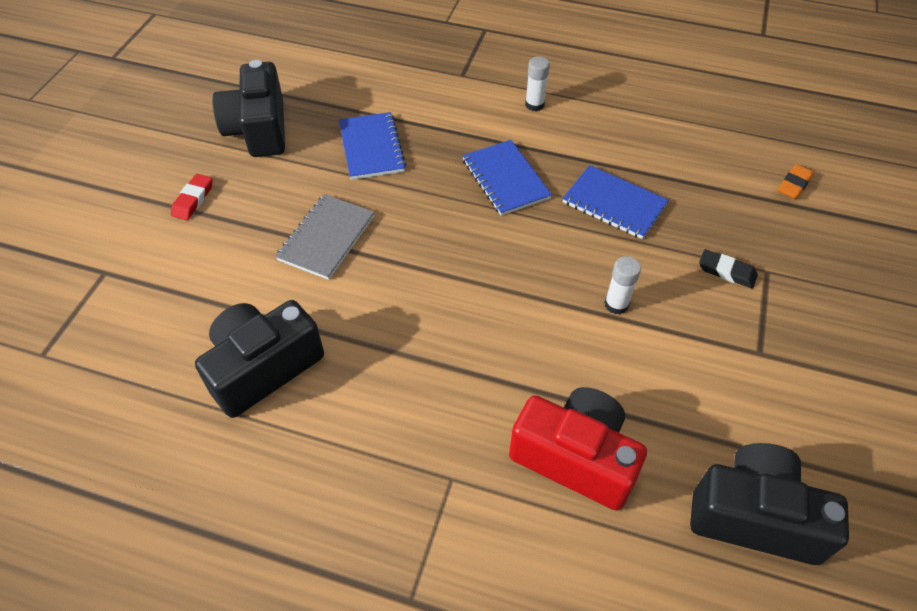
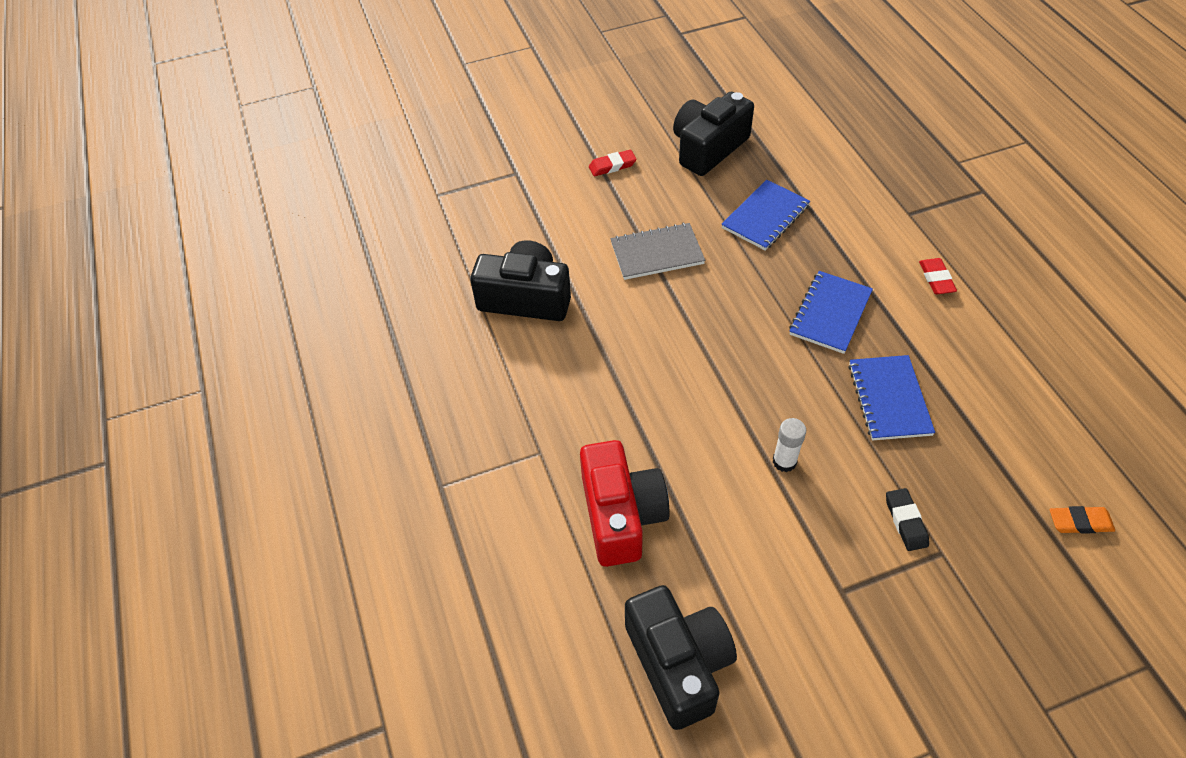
camera: 55 degrees right, 0 degrees up
(534, 105) = (936, 279): white glue stick -> red eraser

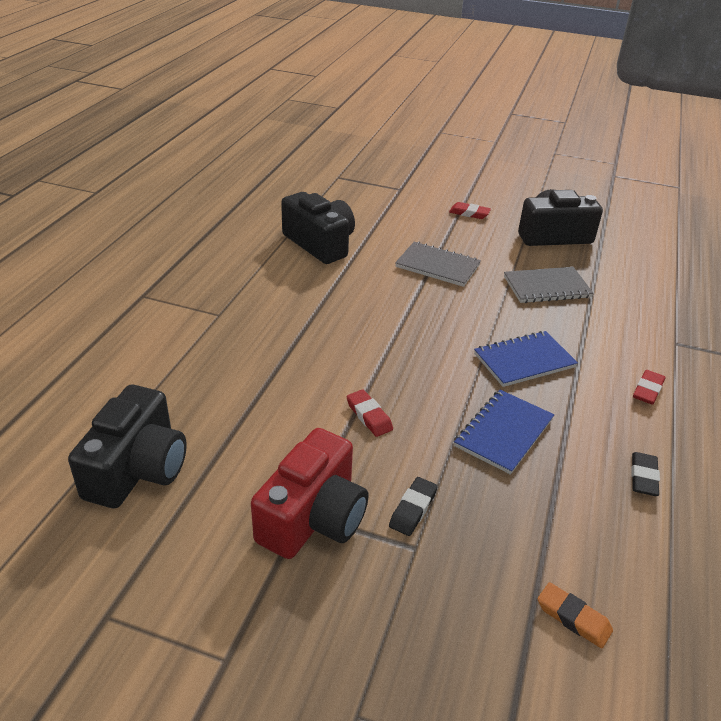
camera: 35 degrees right, 15 degrees down
(621, 515) = (219, 373): red camera -> red camera (313, 517)
(765, 217) = (546, 287): blue notebook -> grey notebook
(784, 461) = (369, 416): white glue stick -> red eraser
(1008, 366) = (643, 477): none -> black eraser

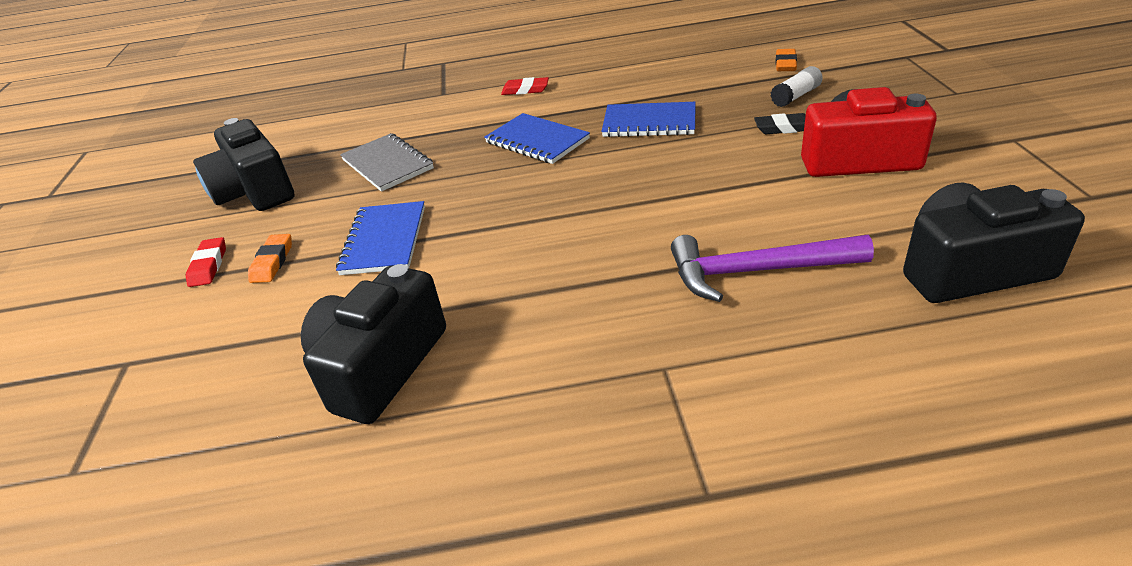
camera: 110 degrees left, 0 degrees up
(247, 380) = (756, 271): none -> purple hammer
(369, 416) = (710, 181): red eraser -> none
(437, 266) = (384, 240): grey notebook -> blue notebook
(452, 230) = (272, 262): none -> orange eraser
(474, 564) = (795, 96): none -> white glue stick
(643, 477) = (632, 72): black eraser -> none

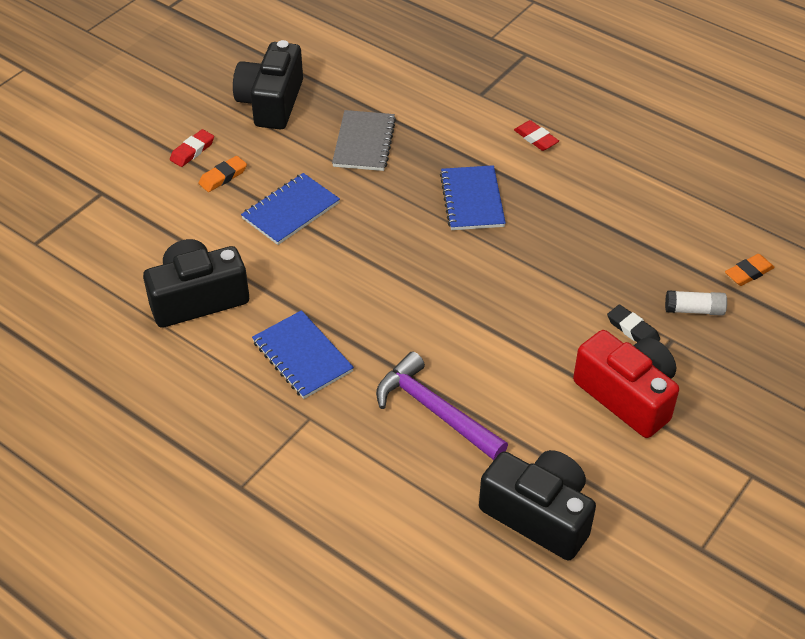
camera: 40 degrees right, 10 degrees up
(649, 122) = (561, 246): blue notebook -> blue notebook (302, 356)

